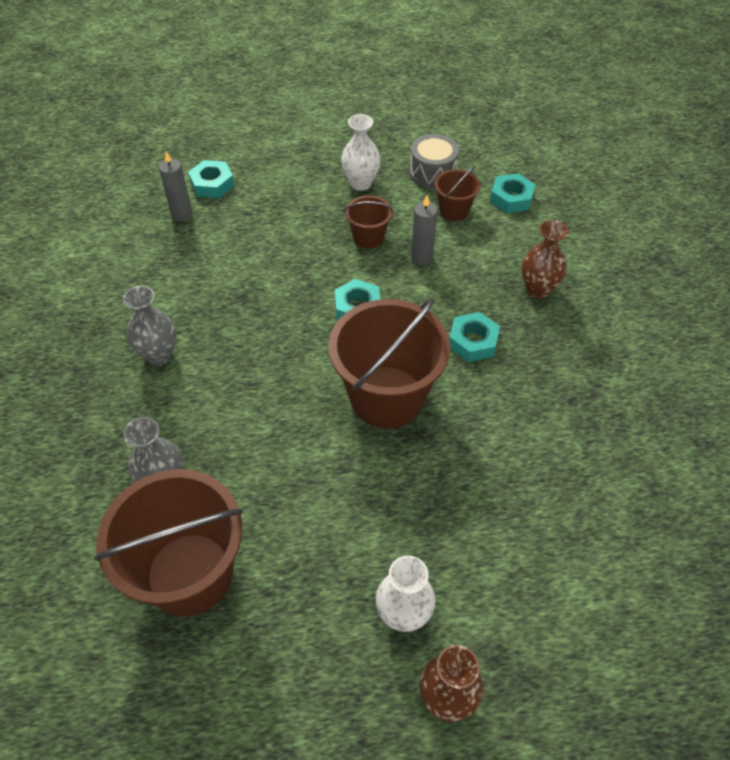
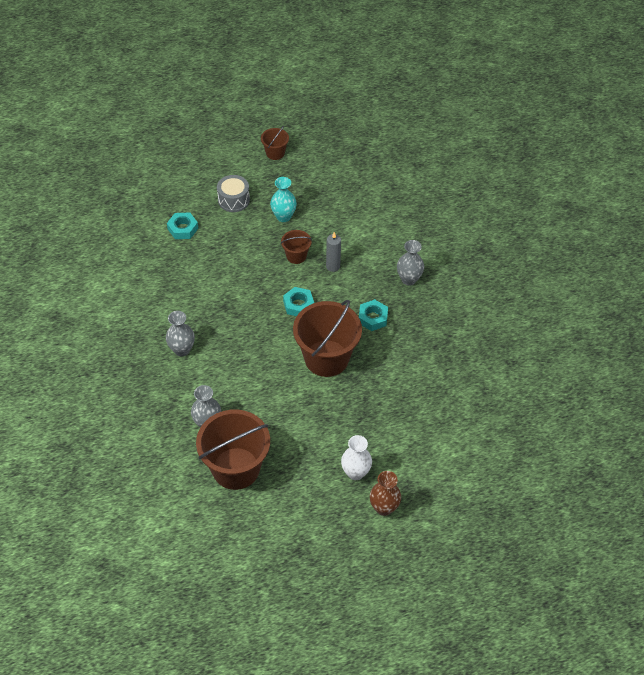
camera: 10 degrees left, 0 degrees up
(182, 215) = (168, 254): grey candle -> none
(360, 183) = (283, 216): white vase -> turquoise vase
(432, 173) = (330, 203): grey drum -> grey drum (233, 200)
(454, 210) = (349, 230): brown bucket -> brown bucket (275, 153)
(511, 198) = (385, 217): turquoise nut -> none
(538, 290) = (409, 279): brown vase -> grey vase

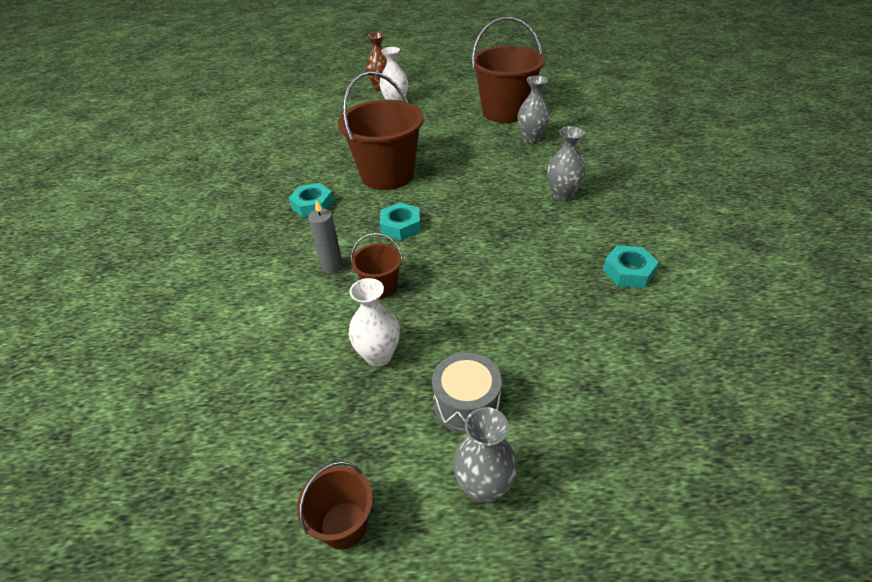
camera: 165 degrees left, 10 degrees down
(183, 229) = (570, 356): turquoise nut -> turquoise nut (628, 272)
(283, 216) = (378, 355): turquoise vase -> white vase
(409, 279) = (237, 240): grey vase -> grey vase (484, 487)

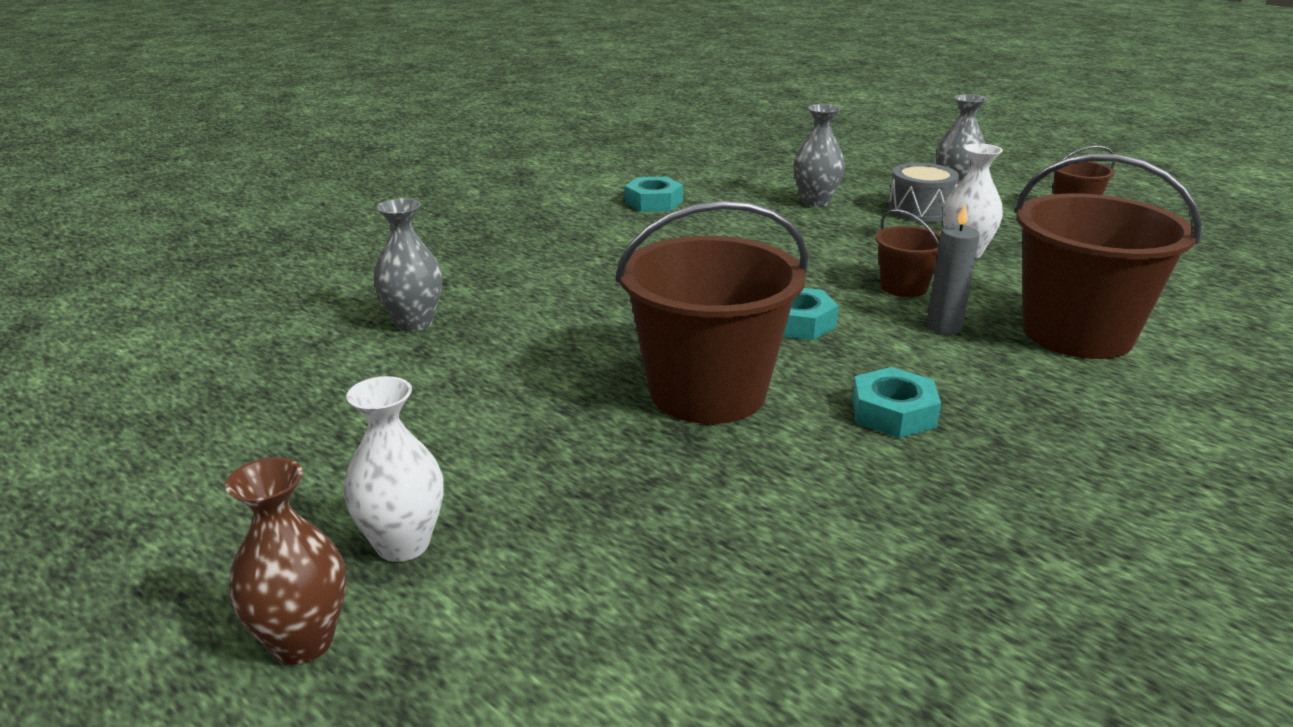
camera: 135 degrees left, 15 degrees down
(505, 112) = (318, 381): brown bucket -> brown bucket (1077, 334)
(562, 195) = (559, 259): grey vase -> grey vase (815, 202)

